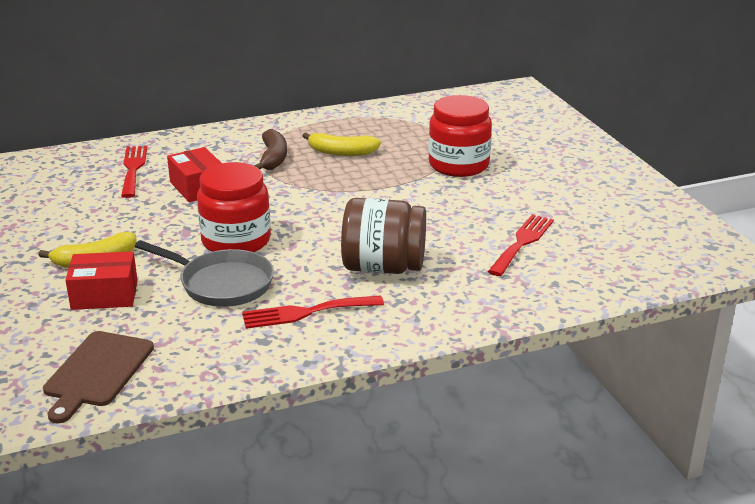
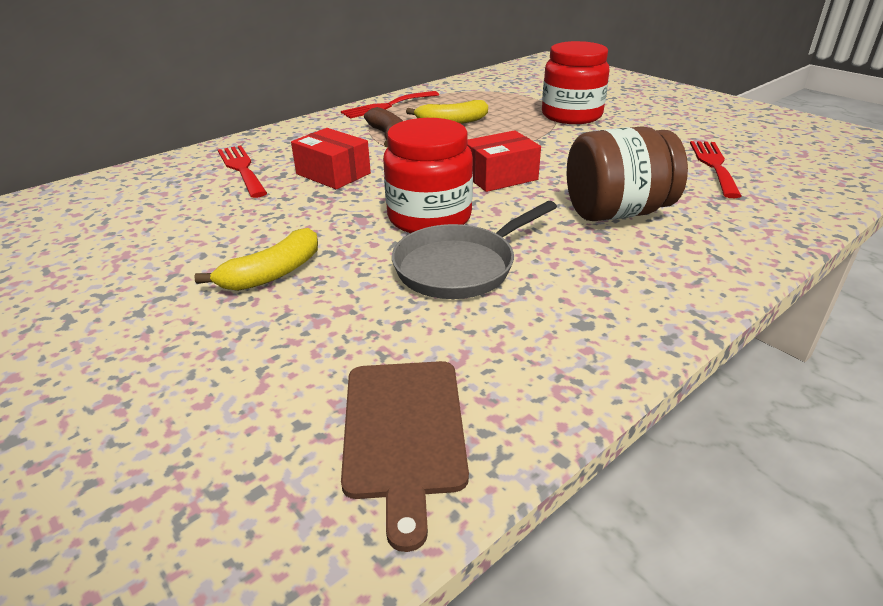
camera: 20 degrees left, 5 degrees up
(104, 295) = (321, 314): red box -> red box (500, 177)
(221, 284) = (460, 267): grey pan -> grey pan turned 135 degrees clockwise
(306, 312) = (594, 278): red fork -> red fork (387, 106)

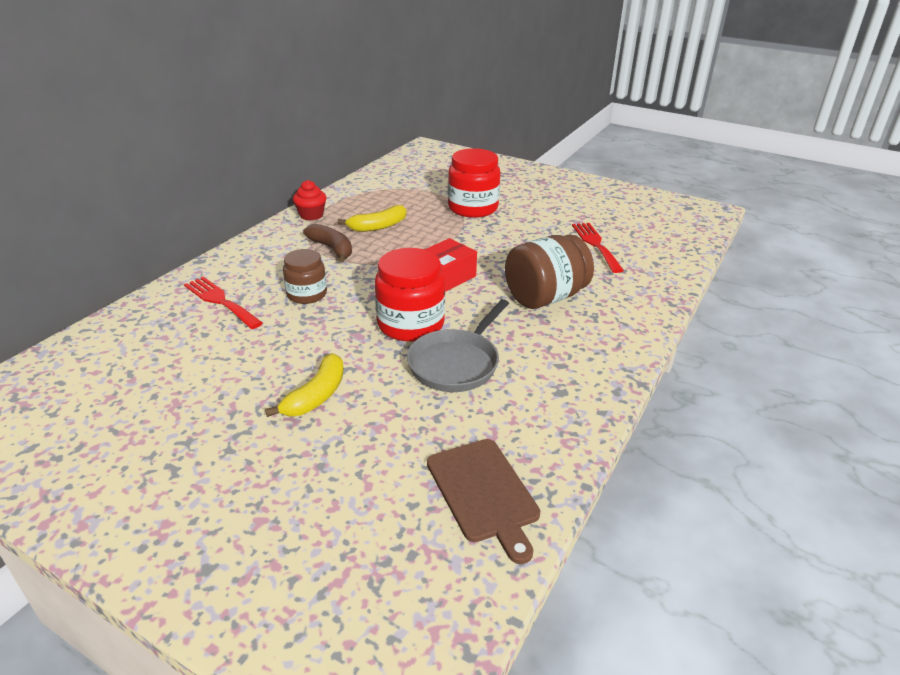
camera: 20 degrees left, 0 degrees up
(333, 174) = (307, 294): red box -> brown jar
(387, 106) = (311, 215): red fork -> red cupcake

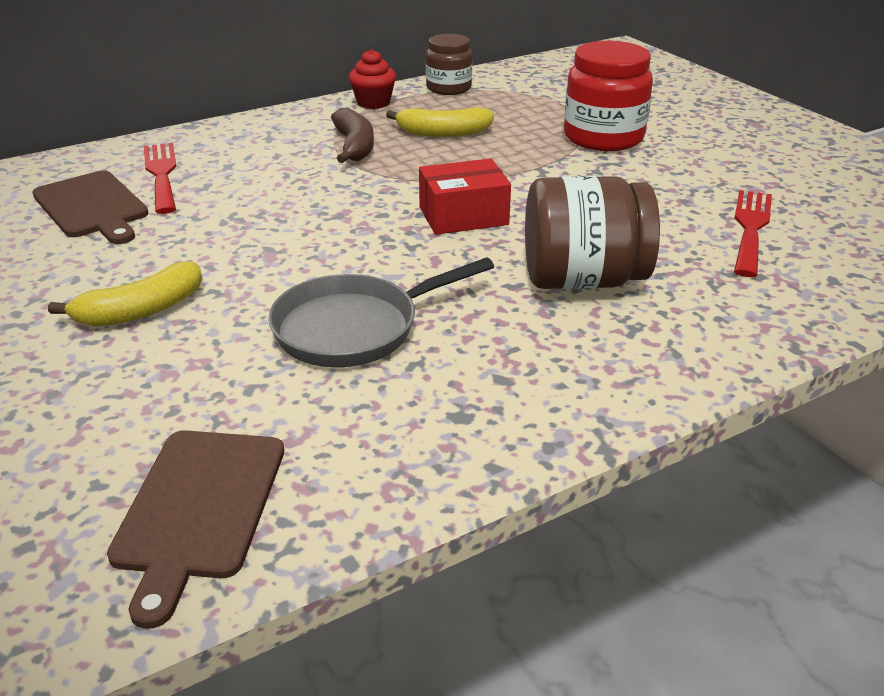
camera: 30 degrees right, 0 degrees up
(196, 338) = (92, 207): none -> brown cutting board
(307, 294) = (264, 191): brown jar -> brown jar (448, 88)
(410, 324) = (350, 261): red jar -> none

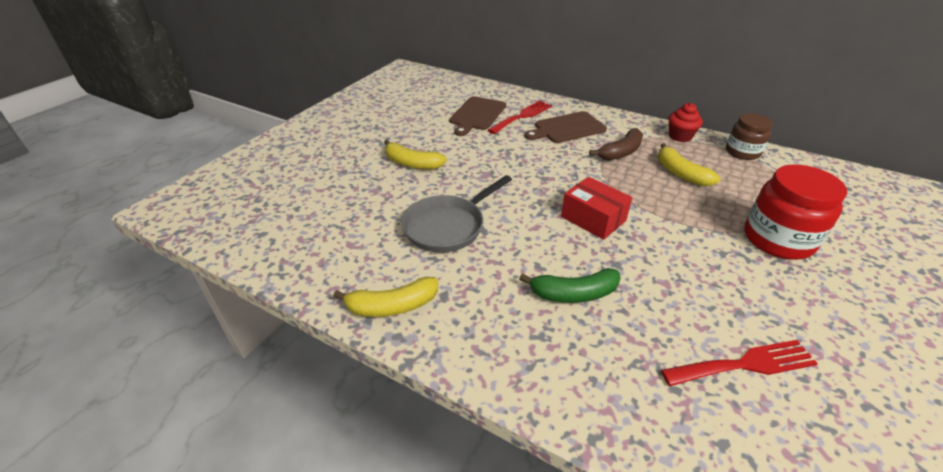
camera: 60 degrees right, 5 degrees up
(198, 509) = (294, 239): brown cutting board -> brown cutting board (567, 128)
(354, 328) = (448, 226): grey pan -> grey pan turned 75 degrees counterclockwise
(484, 434) = (392, 306): none -> yellow banana
(583, 280) = (574, 293): brown jar -> green banana

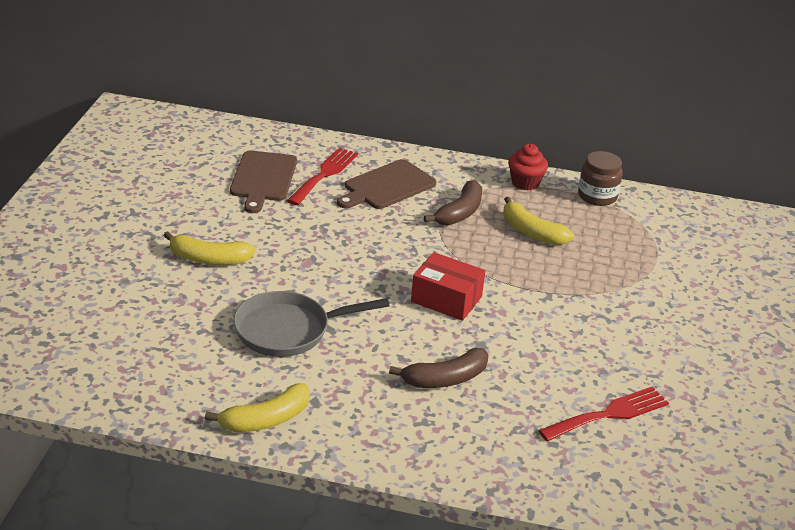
camera: 20 degrees left, 5 degrees down
(448, 226) = (288, 330): grey pan -> grey pan turned 45 degrees clockwise
(574, 293) = (445, 379): green banana -> brown banana
(778, 239) = (636, 295): red jar -> none

